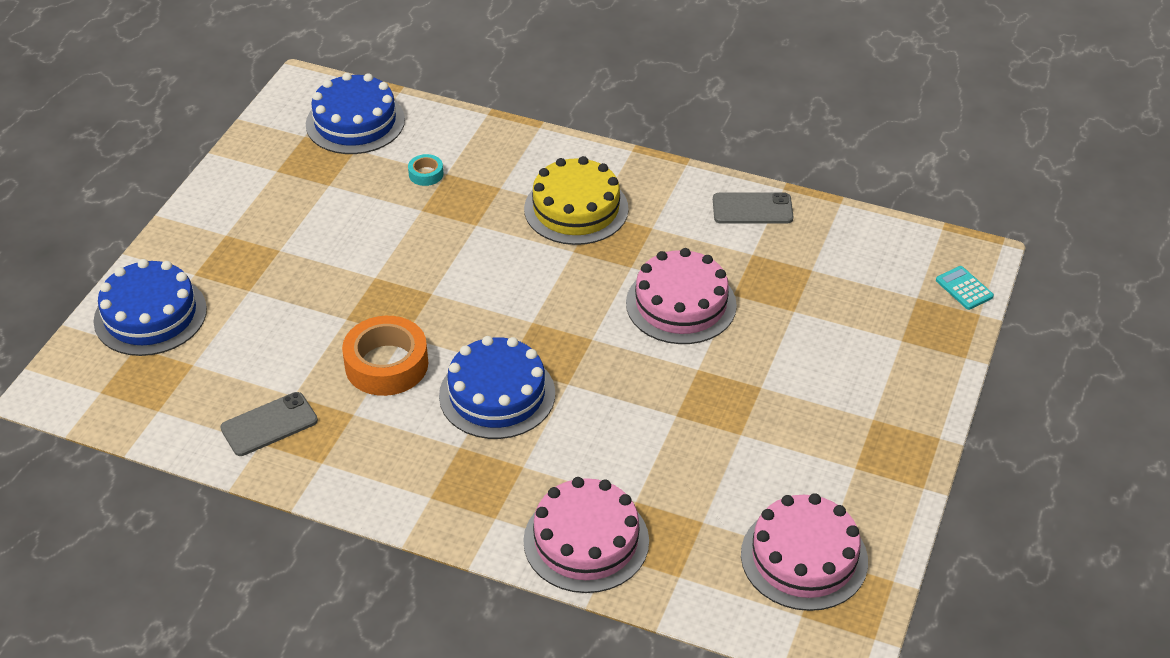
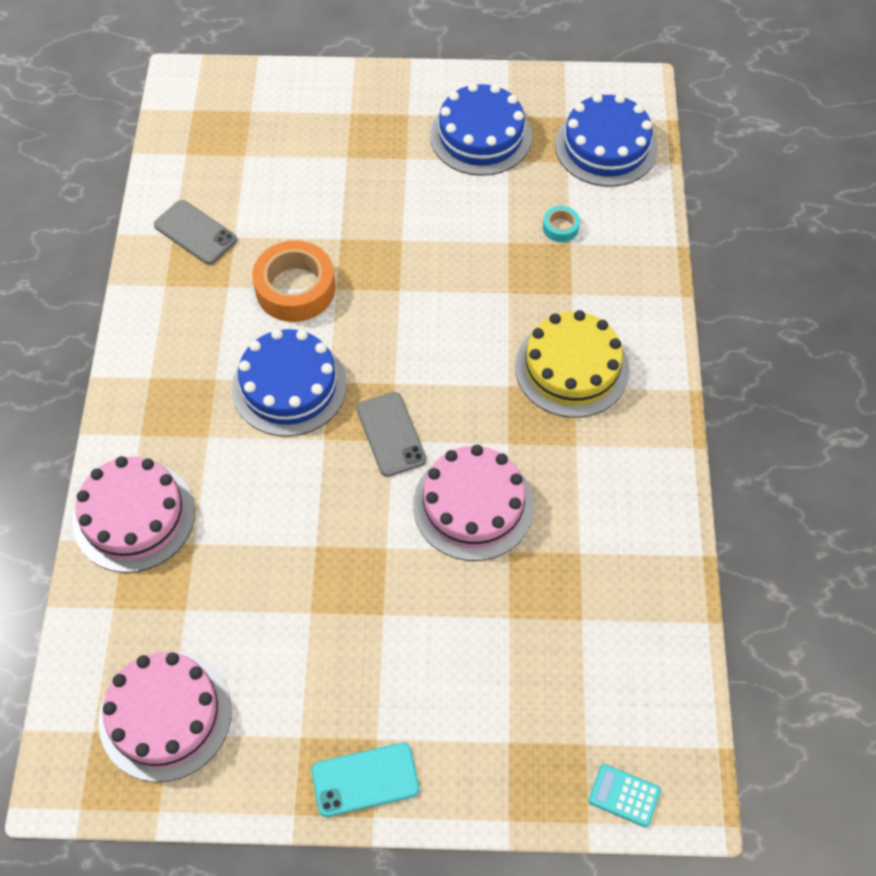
camera: 70 degrees right, 15 degrees up
(150, 315) = (290, 104): blue cake -> blue cake (481, 136)
(752, 209) = (652, 533): grey phone -> grey phone (391, 434)
(906, 435) = (365, 780): none -> turquoise phone
(964, 288) = (624, 795): turquoise calculator -> turquoise calculator turned 105 degrees counterclockwise

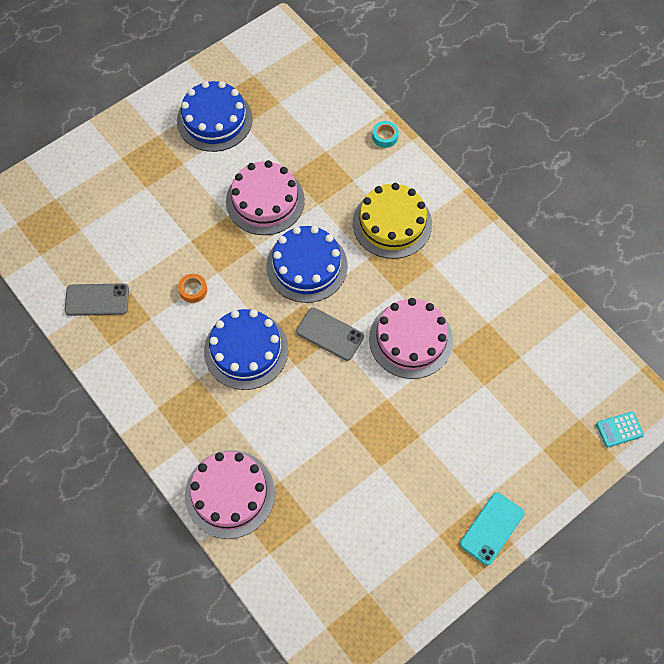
camera: 40 degrees left, 5 degrees up
(165, 715) = (357, 585): pink cake -> pink cake (265, 200)
(295, 288) = (193, 290): orange tape -> orange tape, size x0.47
(560, 227) = (311, 145): turquoise tape -> turquoise tape (385, 136)
(606, 146) = (293, 78): blue cake -> blue cake (307, 266)

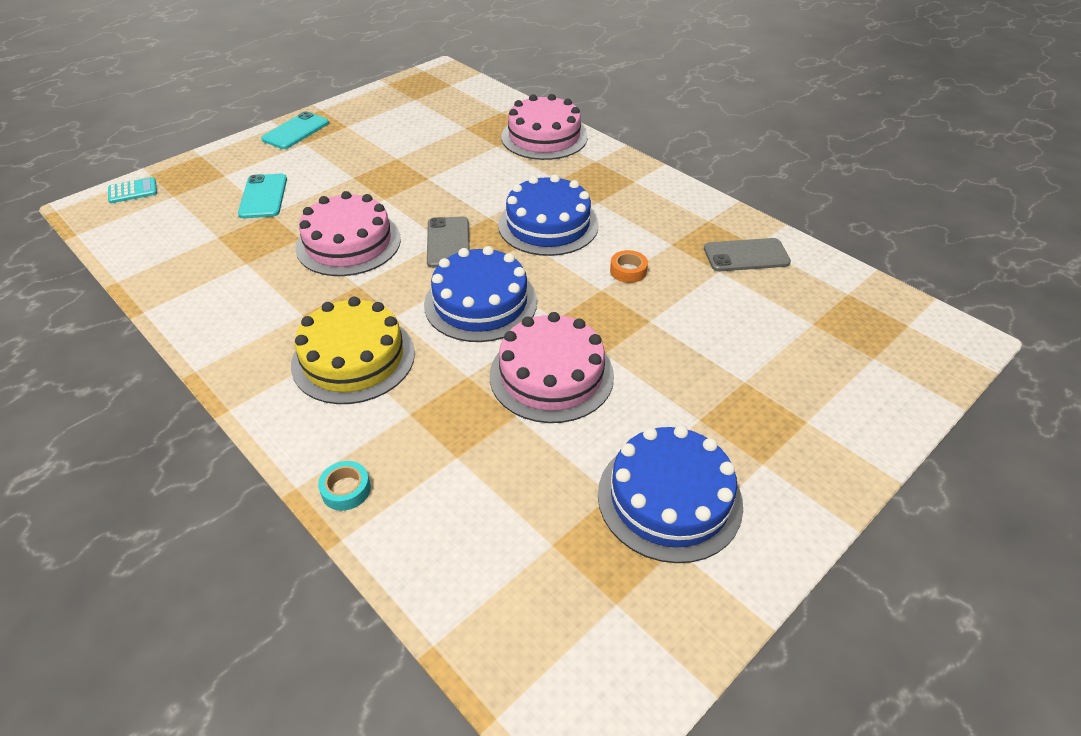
camera: 175 degrees right, 20 degrees down
(330, 334) = (448, 242): grey phone -> grey phone turned 60 degrees clockwise
(496, 411) = (263, 196): none -> turquoise phone

